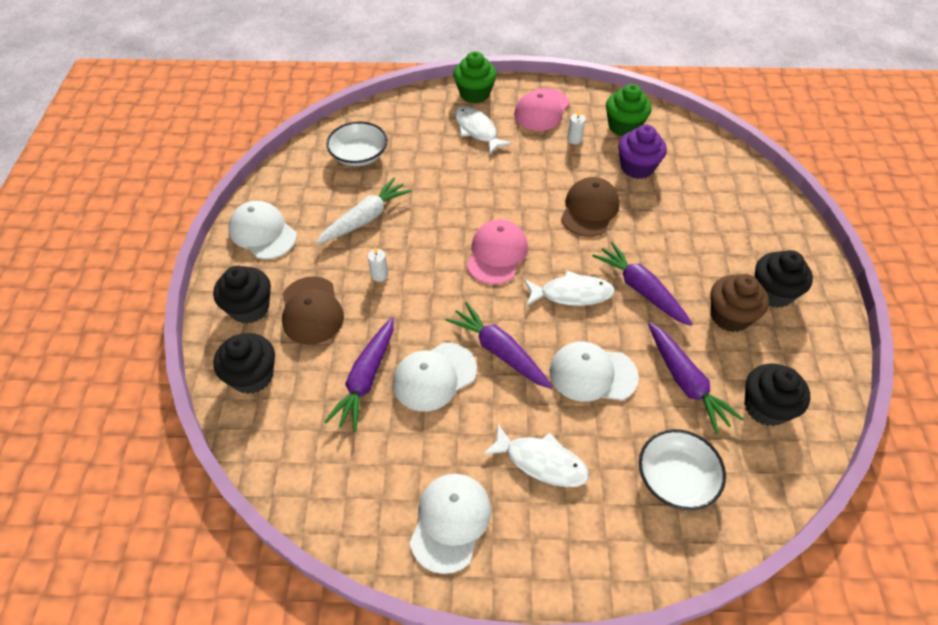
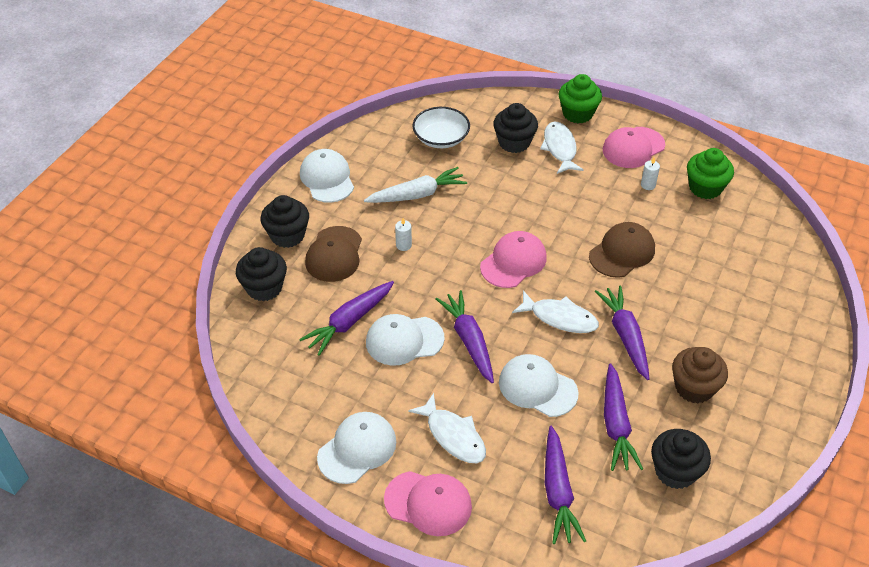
camera: 25 degrees right, 5 degrees down
(558, 551) = (428, 503): none -> pink cap
(637, 167) = (693, 230): purple cupcake -> none
(676, 478) = (557, 492): white bowl -> purple carrot
(773, 293) = (750, 383): black cupcake -> black cupcake (514, 142)

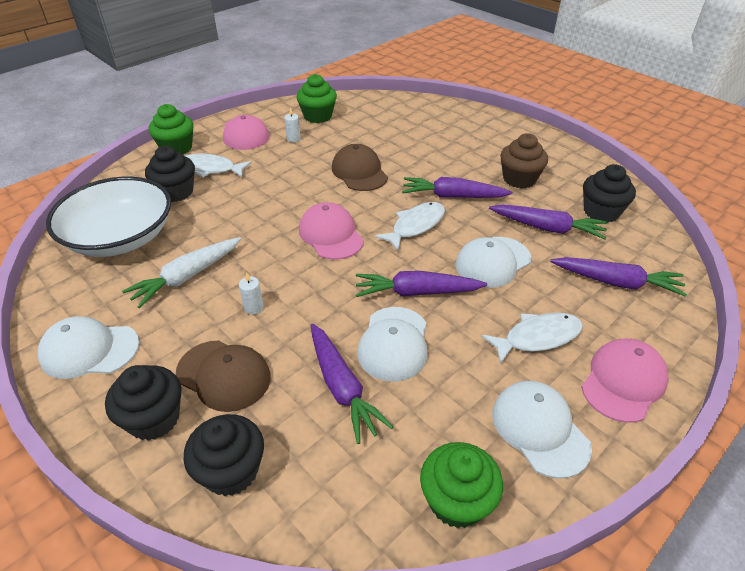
camera: 70 degrees left, 5 degrees down
(281, 409) = (456, 501): none -> green cupcake
(417, 195) = (187, 277): white carrot -> white carrot turned 135 degrees counterclockwise
(441, 138) = (120, 237): white bowl -> white bowl, size x1.69

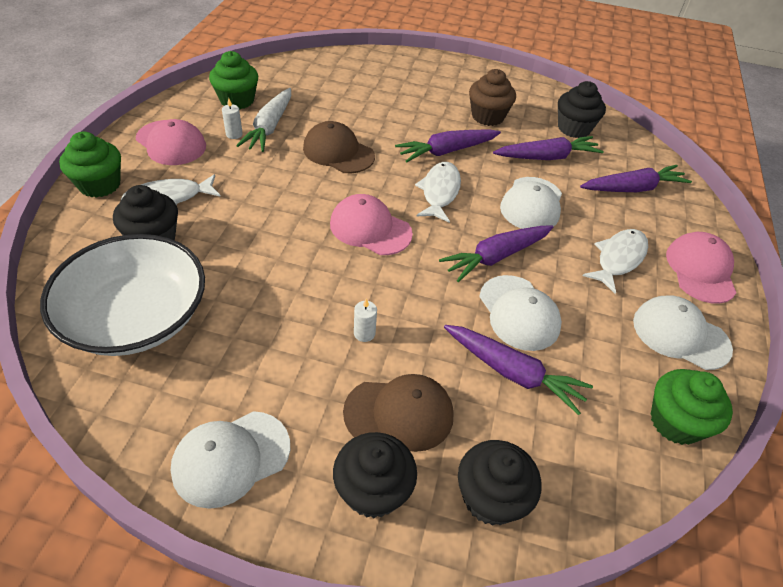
camera: 35 degrees left, 5 degrees up
(187, 277) = (263, 331): white carrot -> white carrot (269, 127)

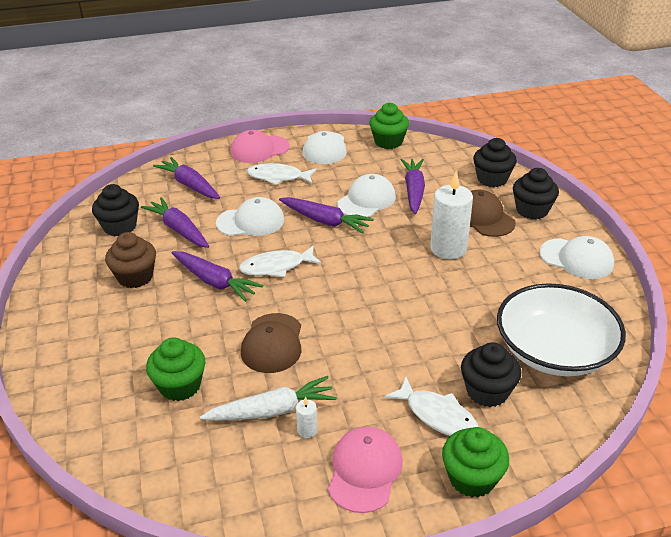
camera: 115 degrees left, 10 degrees down
(237, 100) = (242, 468): green cupcake -> green cupcake (180, 386)
(364, 333) = (448, 249): white candle -> white candle, size x2.34
(370, 228) = (354, 284): pink cap -> none

